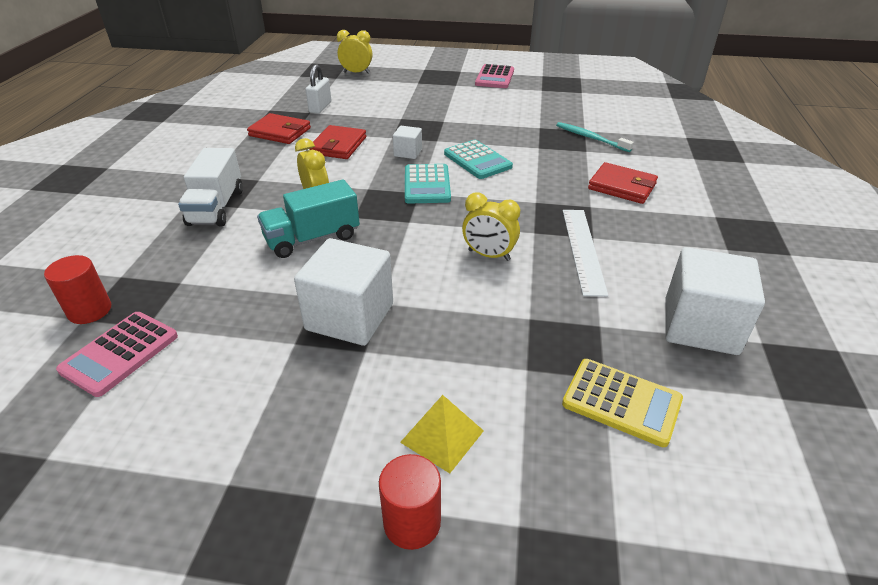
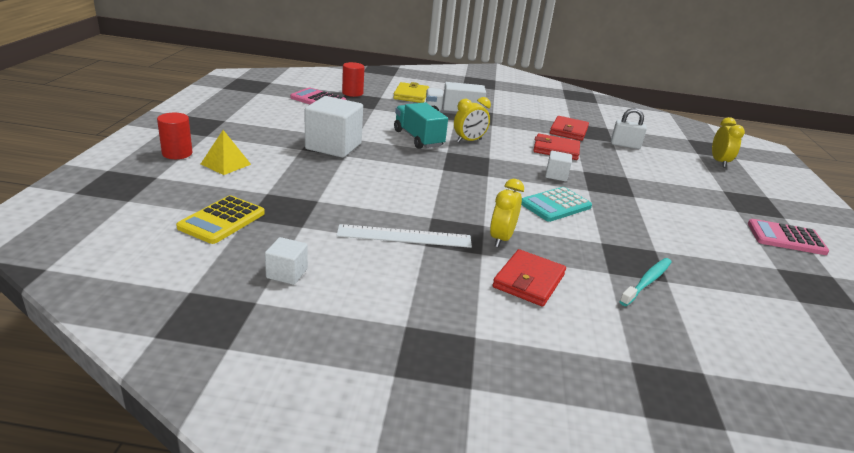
camera: 85 degrees right, 10 degrees down
(119, 244) = (411, 95): none -> yellow wallet
(427, 185) = (501, 179): turquoise calculator -> none
(489, 255) = (397, 194): yellow clock -> yellow clock (501, 239)
(700, 326) = (287, 273): white cube -> white cube, size x0.49

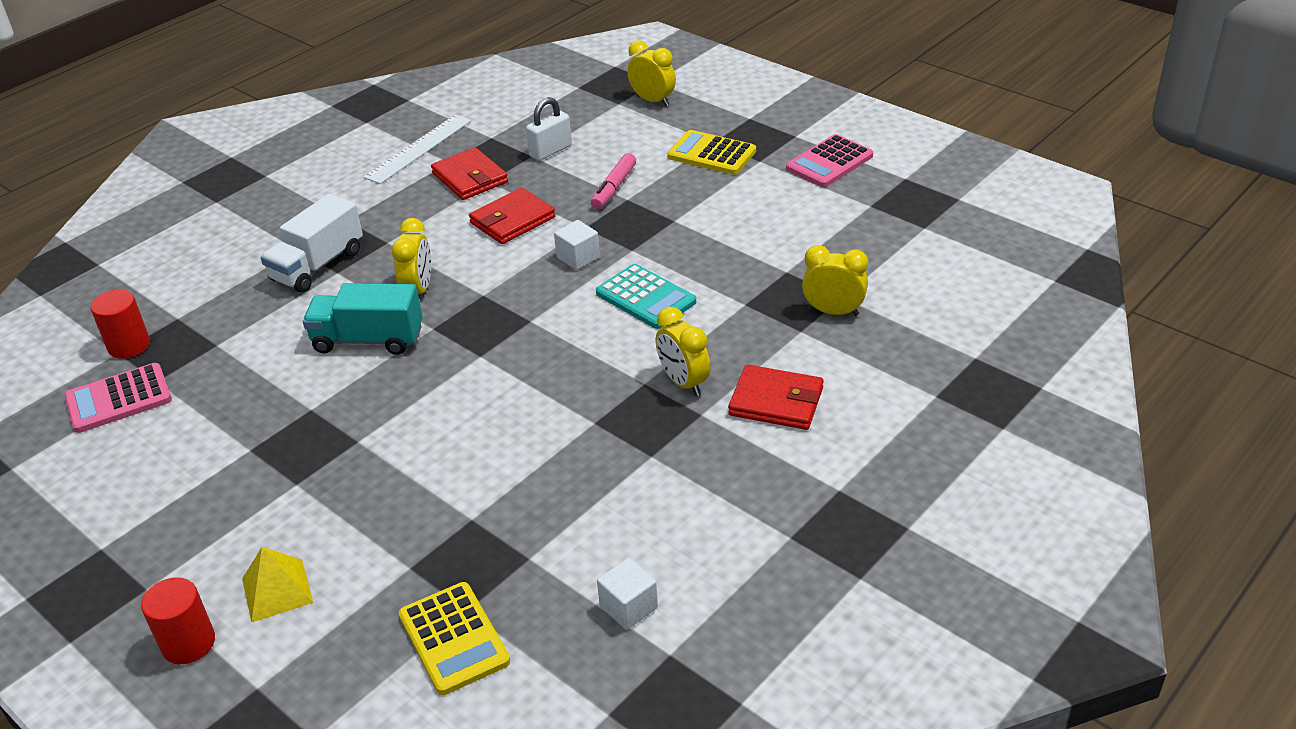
camera: 50 degrees left, 10 degrees up
(333, 146) = (317, 443): white cube -> none
(404, 236) = (620, 466): white ruler -> white ruler (419, 148)
(411, 95) = (204, 279): yellow wallet -> none
(528, 281) = (776, 402): red wallet -> red wallet turned 45 degrees counterclockwise
(555, 205) = (645, 298): turquoise calculator -> turquoise calculator turned 45 degrees counterclockwise
(628, 170) = (614, 188): none -> pink marker
(647, 281) = (833, 312): turquoise toothbrush -> yellow clock
(712, 193) = (711, 154): none -> yellow calculator

